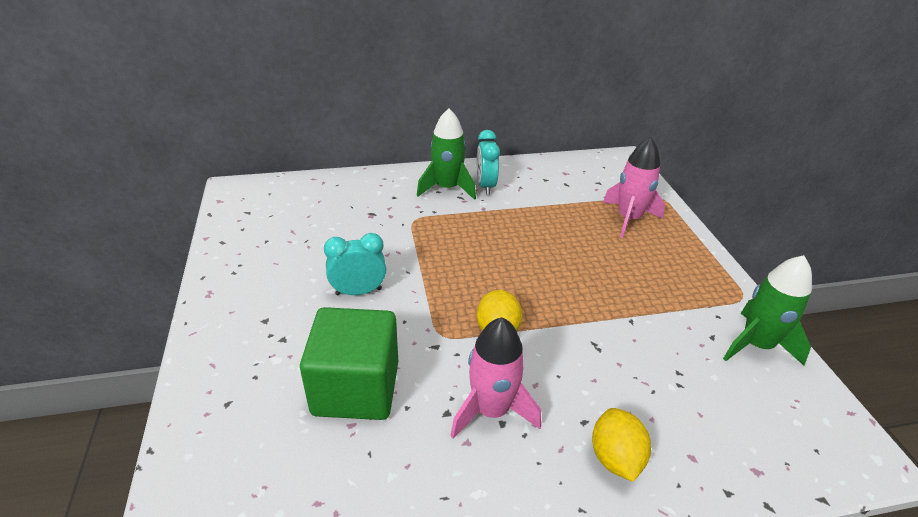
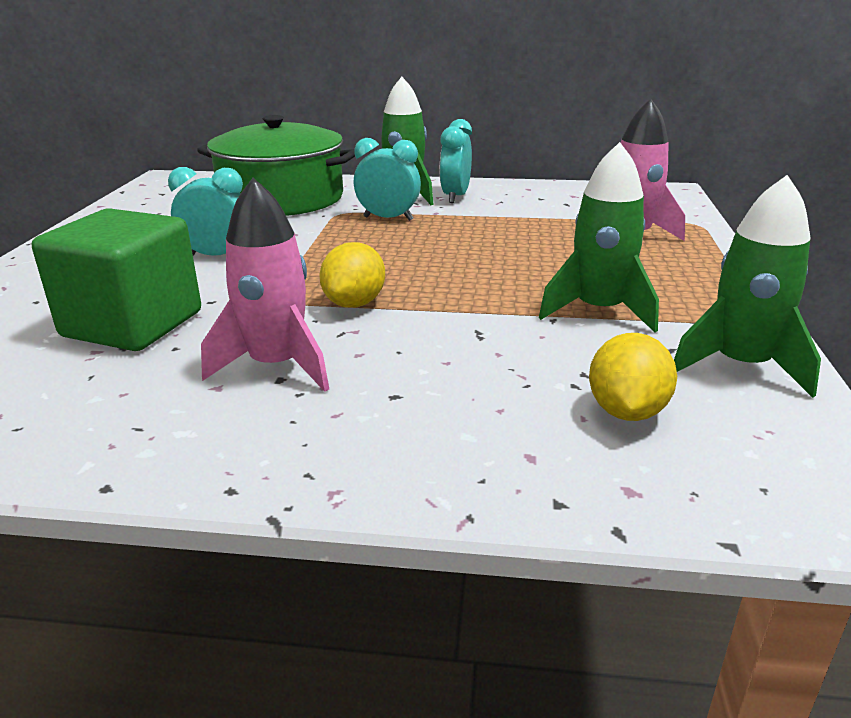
camera: 20 degrees right, 10 degrees down
(355, 206) = (282, 198): none -> green pot
(454, 221) = (388, 218): none -> turquoise clock
(615, 458) = (407, 435): yellow lemon -> yellow lemon (626, 411)
(653, 306) = (599, 311): none -> green rocket

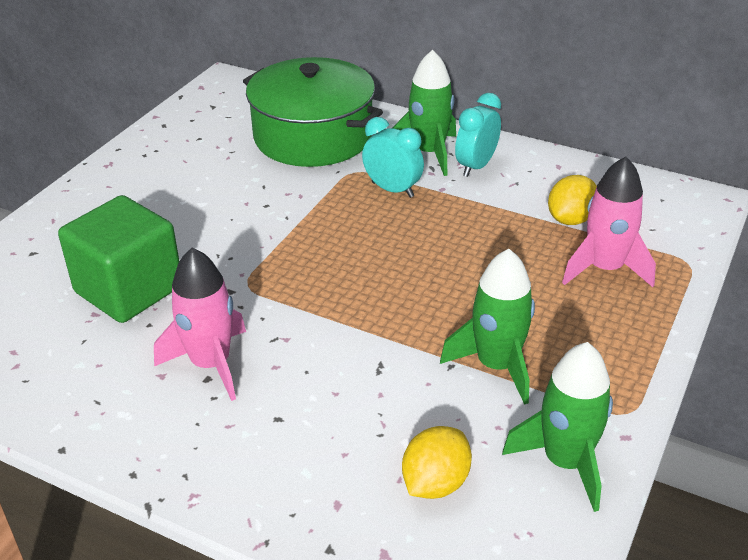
camera: 20 degrees right, 10 degrees up
(217, 256) = (222, 215): turquoise clock -> none
(354, 303) = (302, 305): yellow lemon -> yellow lemon (571, 219)

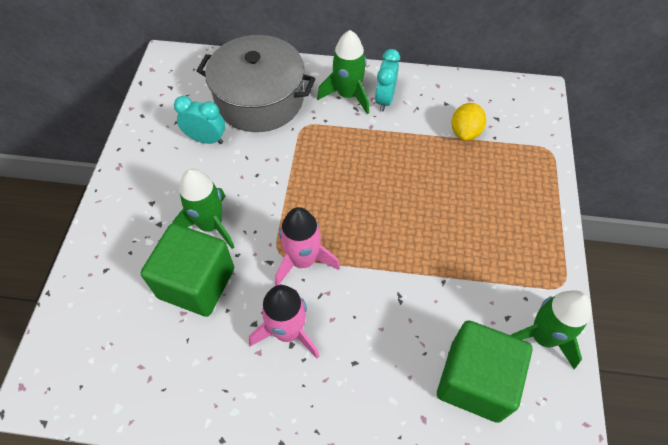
camera: 20 degrees left, 20 degrees up
(313, 136) = (259, 99): green pot -> grey pot
(392, 190) = (338, 136): turquoise clock -> turquoise clock (206, 139)
(435, 483) = (475, 380): yellow lemon -> green cube
(496, 365) = (471, 272): green rocket -> green rocket (210, 225)
(605, 269) = (503, 170): pink rocket -> pink rocket (303, 260)

